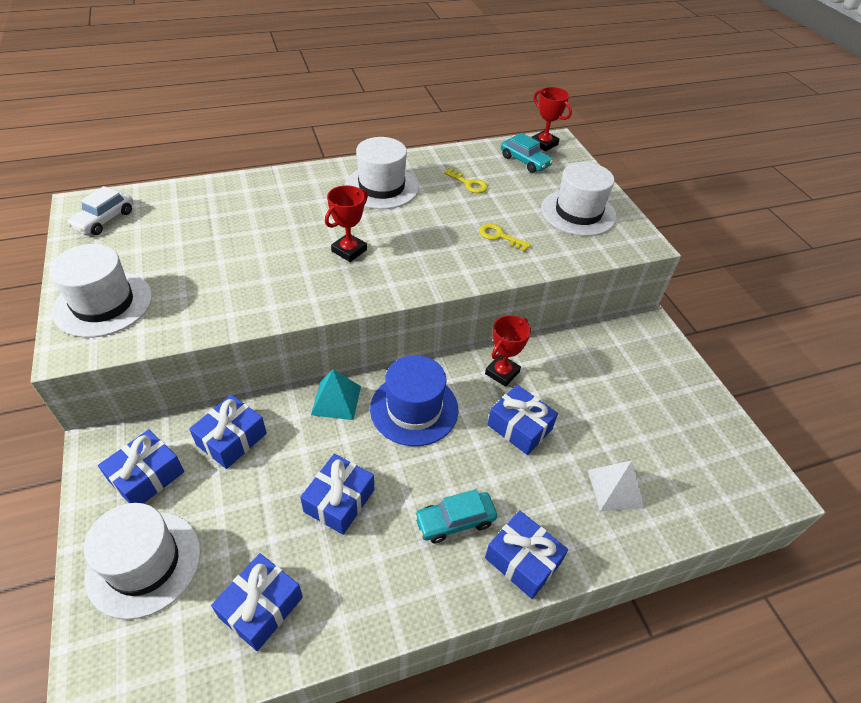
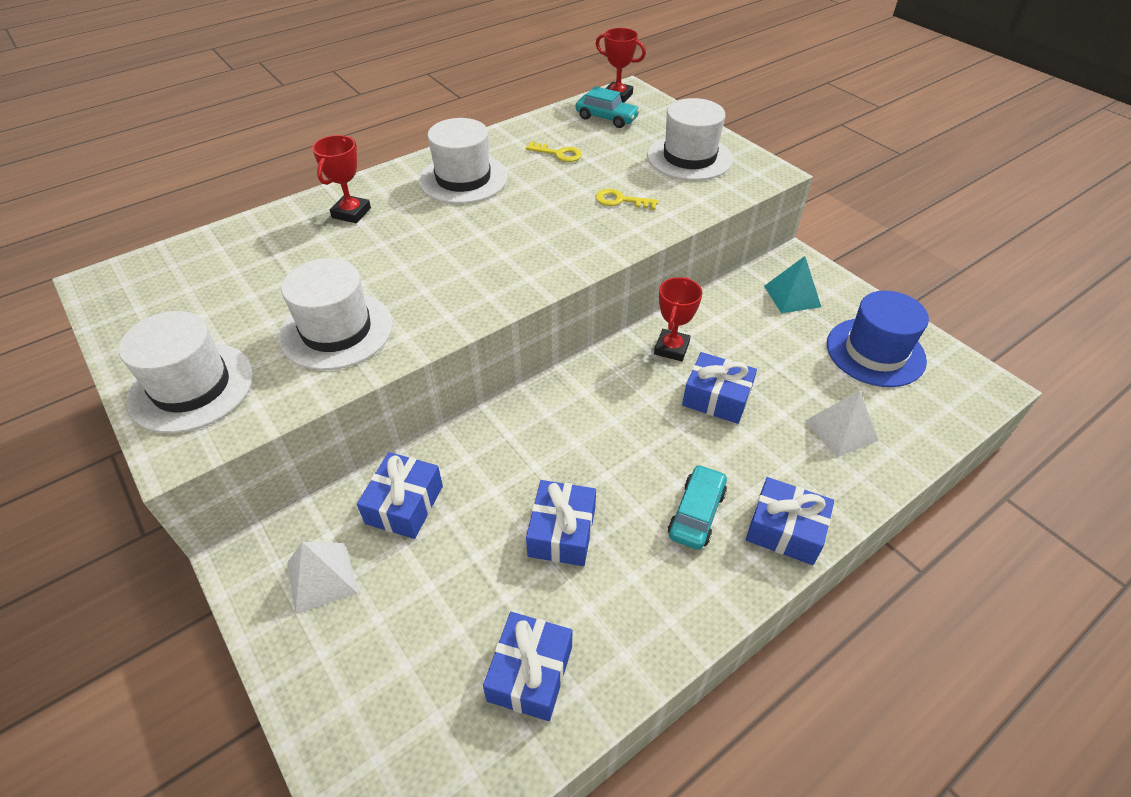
camera: 15 degrees left, 0 degrees up
(104, 220) = (140, 292): white car -> none
(144, 563) = (367, 673): white hat -> white hat (336, 330)
(147, 476) = (321, 577): blue gift -> white pyramid
(336, 400) = (505, 427): turquoise pyramid -> turquoise pyramid (792, 296)
(349, 250) = (462, 254): red trophy -> red trophy (351, 213)
(414, 409) = (596, 411): blue hat -> blue hat (875, 352)
(455, 521) = (696, 513): turquoise car -> turquoise car turned 150 degrees clockwise

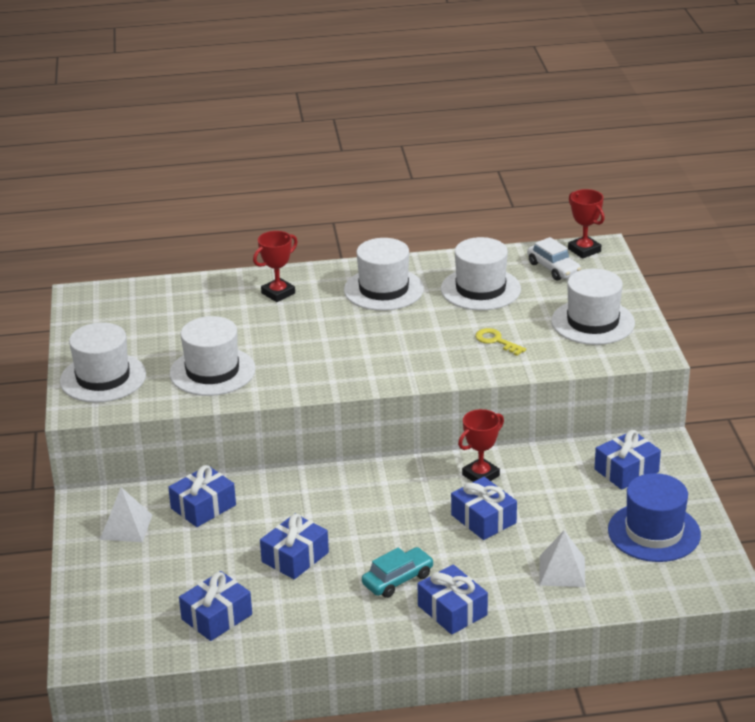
camera: 30 degrees right, 15 degrees down
(558, 154) = (480, 289): yellow key -> white hat
(606, 118) = (553, 268): turquoise car -> white car
(792, 296) = (626, 470): turquoise pyramid -> blue gift

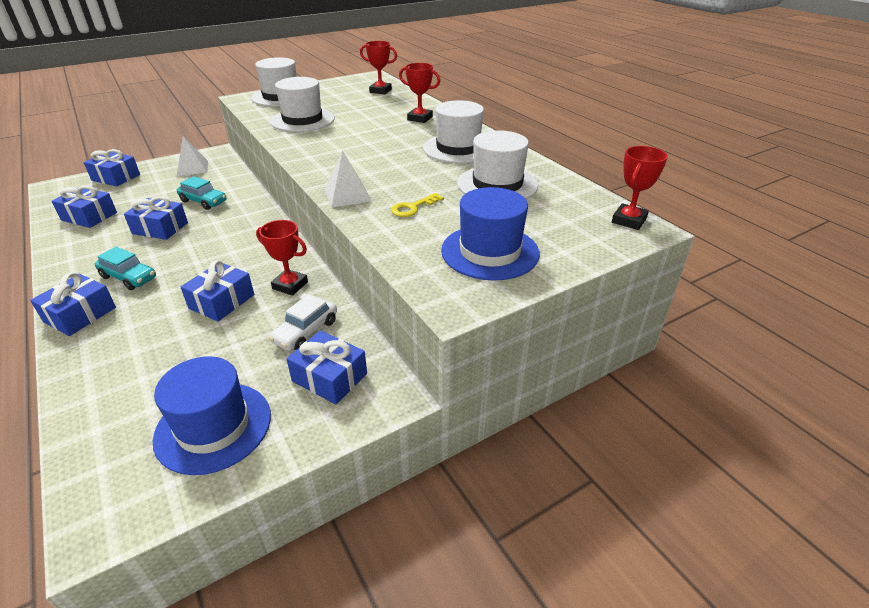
camera: 65 degrees right, 5 degrees up
(152, 300) = (380, 91): none -> red trophy
(203, 507) = (218, 185): blue gift -> blue gift (116, 177)
(245, 521) = (203, 201): none -> turquoise car
(496, 341) = (413, 208): yellow key -> yellow key turned 150 degrees counterclockwise
(553, 268) = (573, 211): white car -> white car (305, 331)
(562, 571) = (138, 369): white pyramid -> white pyramid (347, 195)
(593, 322) = (490, 252): white hat -> blue hat

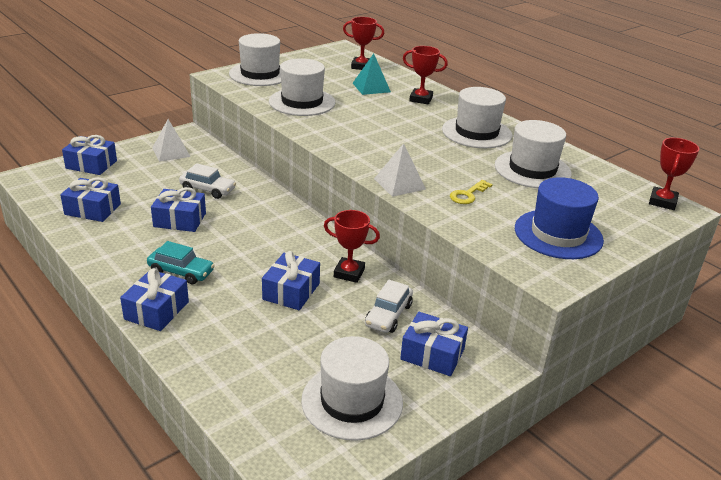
camera: 10 degrees left, 5 degrees down
(203, 201) = (207, 190): turquoise car -> white car
(213, 426) = (352, 401): blue hat -> white hat
(378, 108) = (371, 87): none -> turquoise pyramid

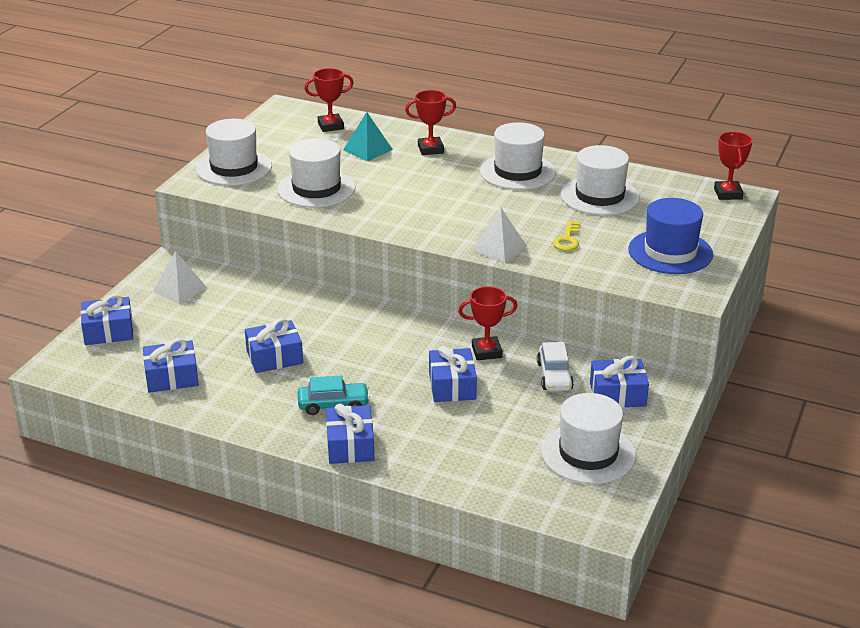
camera: 25 degrees left, 0 degrees up
(207, 190) = (267, 317): white car -> none

